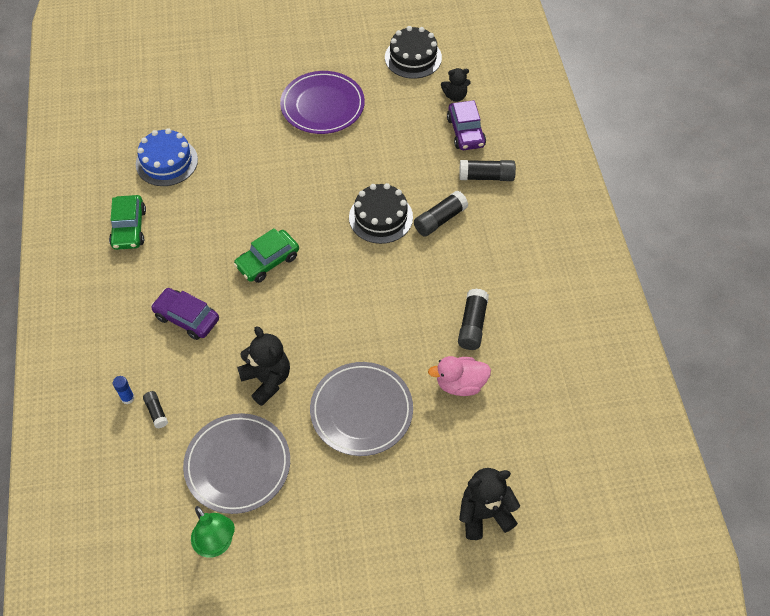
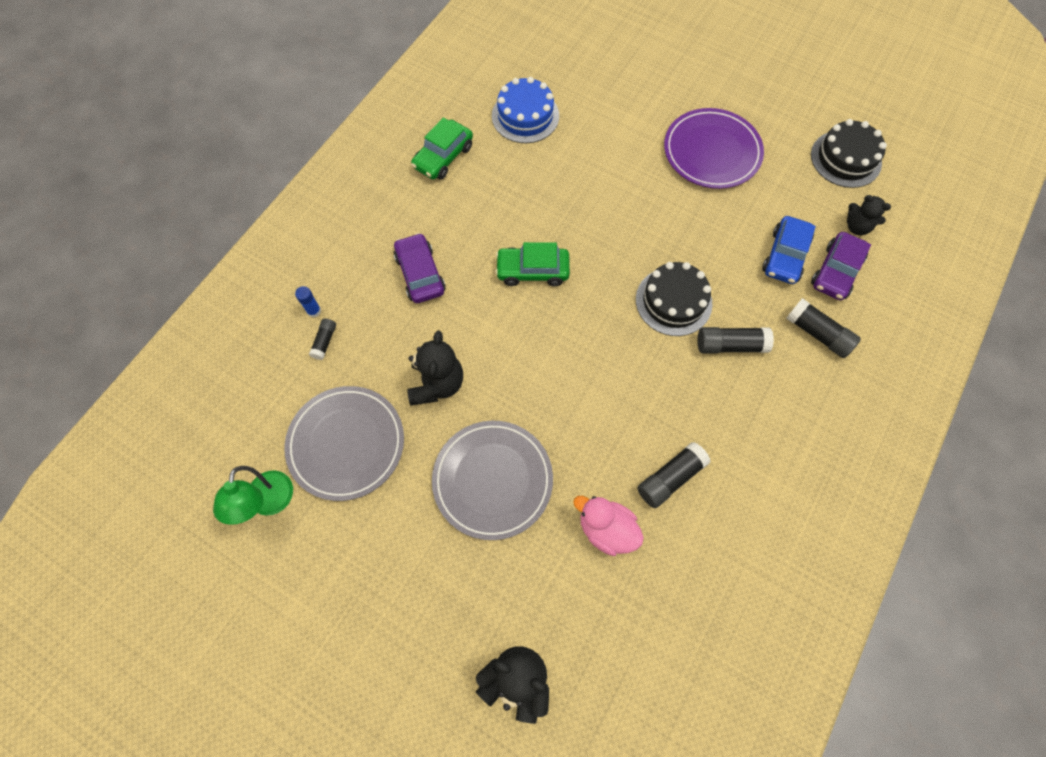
camera: 40 degrees right, 10 degrees up
(426, 142) = (785, 256): none -> blue car

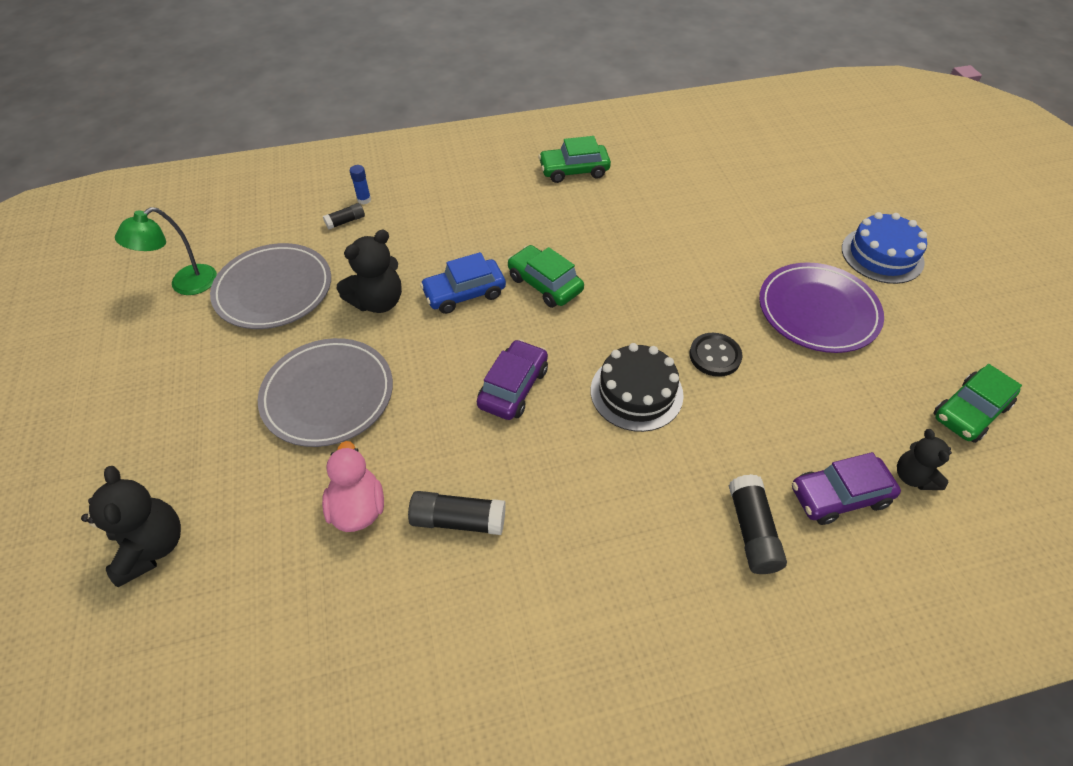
camera: 45 degrees right, 15 degrees down
(420, 274) = (460, 228): purple car -> purple car (513, 387)
(525, 116) = (673, 184): blue cake -> blue cake (882, 255)
(689, 235) = (715, 356): none -> black button
(730, 345) = (647, 467): black glue stick -> none
(785, 256) = (795, 441): blue car -> blue car (464, 293)
(845, 159) = (969, 411): black cake -> green car

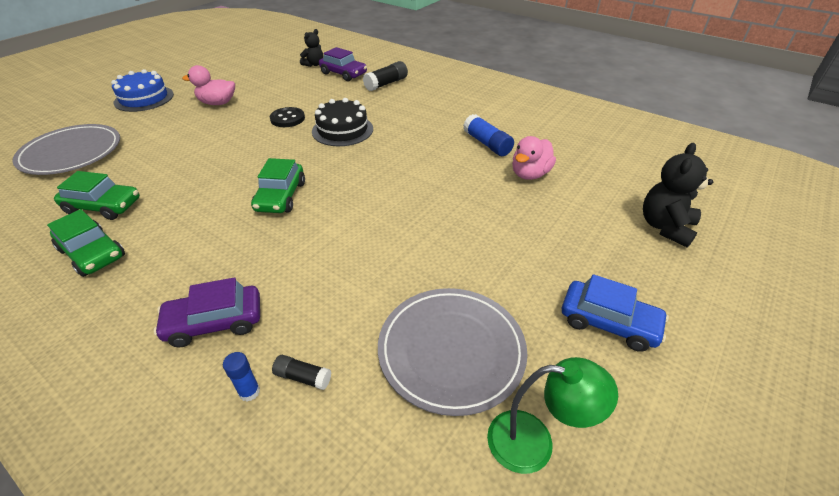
camera: 130 degrees left, 10 degrees down
(328, 395) = (492, 232): grey plate -> grey plate (71, 153)
(378, 302) = (387, 267): black teddy bear -> none
(458, 520) = (487, 144): black glue stick -> blue glue stick
(464, 293) = (329, 228): blue car -> blue car (608, 322)
(513, 387) = (388, 166): purple car -> purple car (215, 322)
(818, 311) = (217, 103): purple plate -> pink duck
(969, 411) = (260, 61): green car -> green car (103, 206)

